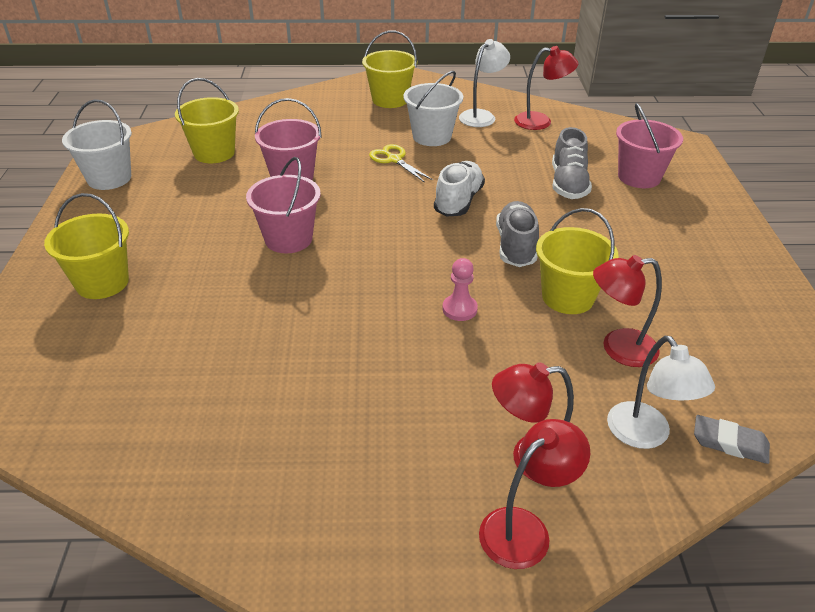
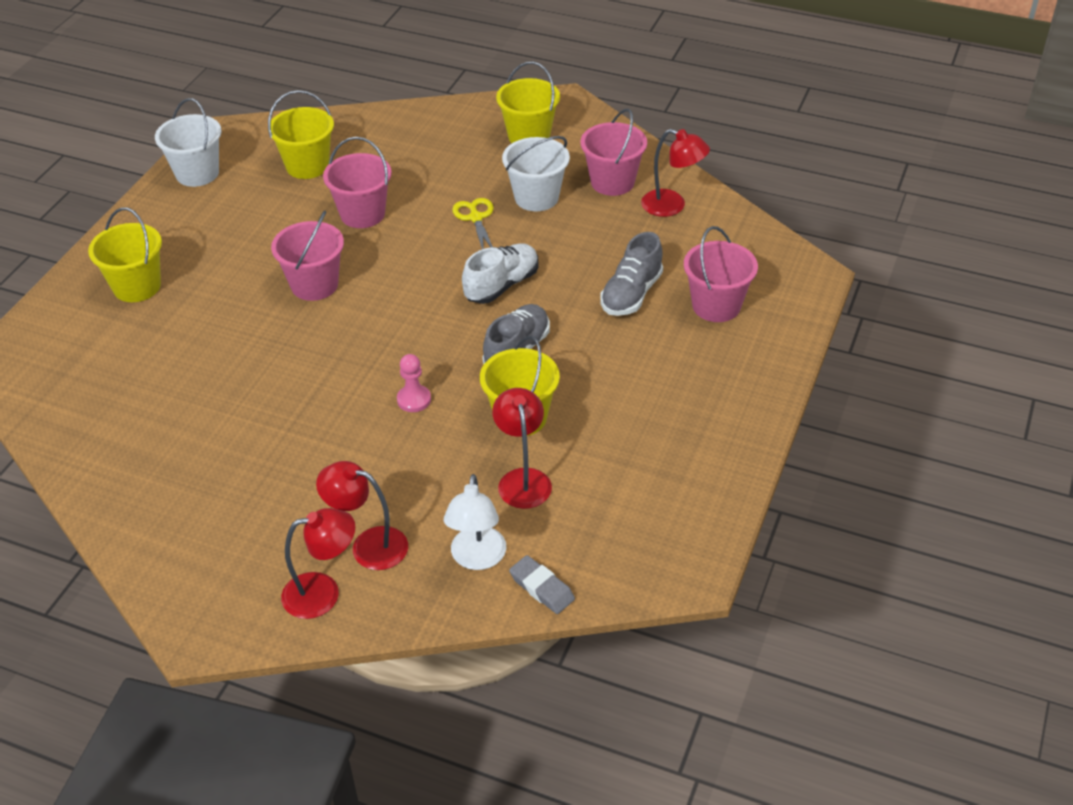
camera: 25 degrees right, 5 degrees up
(481, 116) = (612, 182): white lamp -> pink bucket
(618, 348) = (523, 479): red lamp -> red lamp turned 60 degrees clockwise

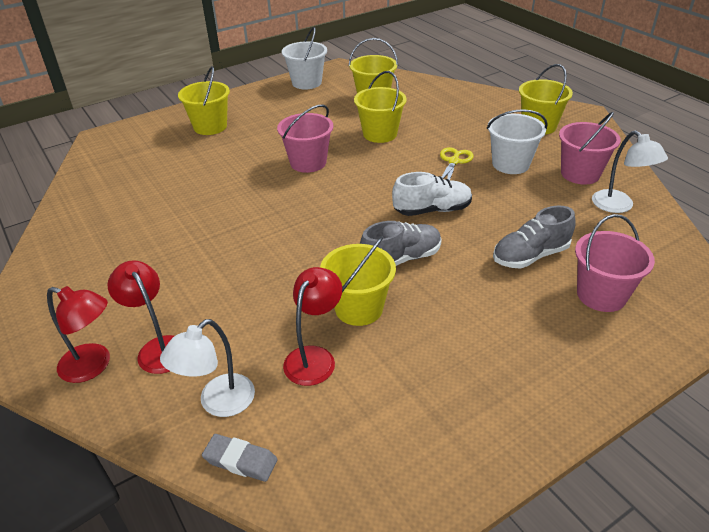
camera: 35 degrees right, 5 degrees down
(362, 214) = (380, 134): pink bucket -> yellow bucket
(414, 400) = (295, 259): pink pawn -> none
(542, 588) = (240, 460): grey eraser -> grey eraser turned 60 degrees counterclockwise
(672, 206) = (619, 206): red lamp -> white lamp

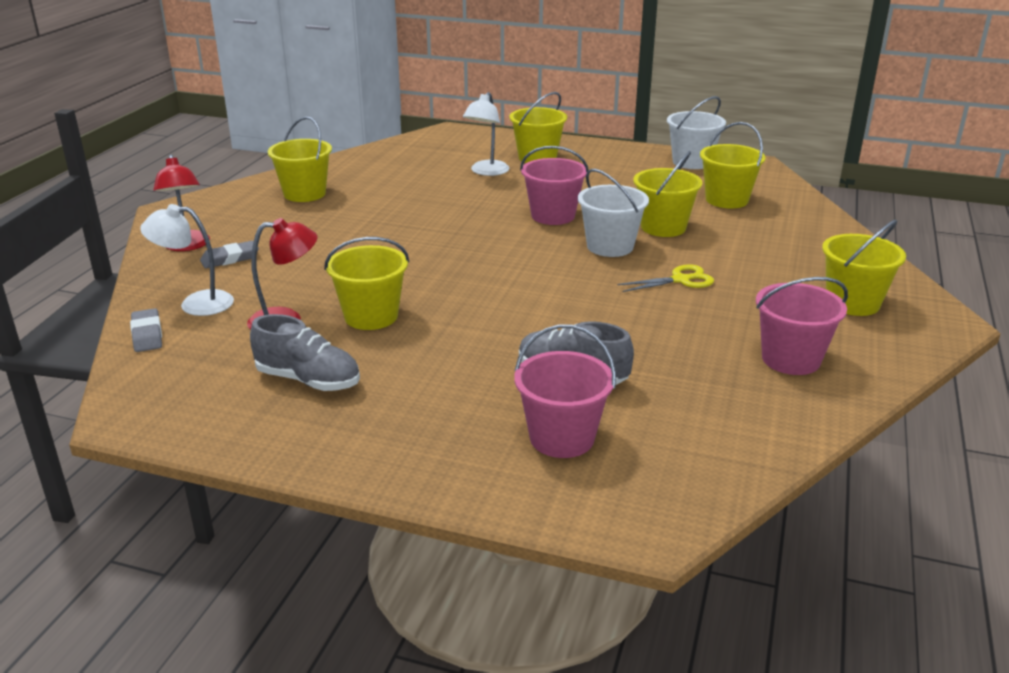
camera: 50 degrees right, 10 degrees down
(95, 254) = (304, 194): none -> yellow bucket
(159, 347) = (230, 259): red lamp -> grey eraser
(401, 259) = (468, 310): grey shoe -> grey shoe (308, 380)
(432, 210) = (571, 298): white shoe -> none
(510, 164) = (733, 312): white bucket -> white bucket (610, 246)
(619, 206) = (762, 404): white lamp -> white lamp (486, 172)

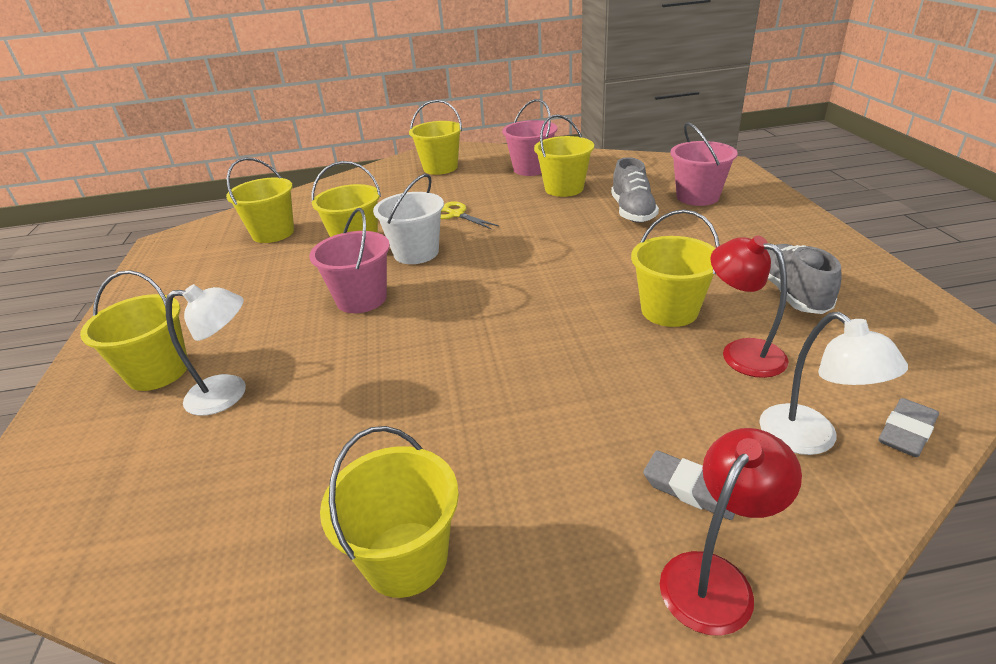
camera: 115 degrees left, 5 degrees up
(691, 162) = (164, 270): white bucket -> none
(692, 359) = (564, 188): none -> yellow bucket

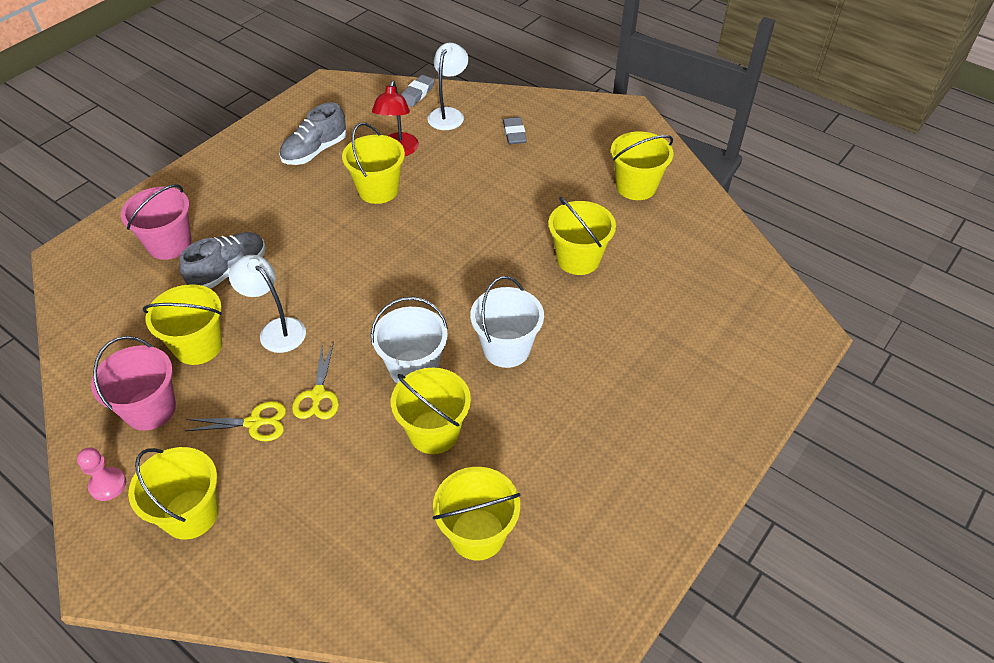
camera: 135 degrees left, 15 degrees up
(158, 371) = (685, 389): yellow bucket -> yellow bucket (578, 259)
(229, 393) = (651, 329): white lamp -> white lamp (276, 329)
(361, 299) = (506, 348): pink bucket -> white bucket
(469, 192) = (254, 423): none -> yellow scissors
(495, 154) = (108, 485): none -> pink pawn
(715, 577) = (549, 115): red lamp -> none
(906, 432) = (417, 93): grey eraser -> grey eraser turned 60 degrees counterclockwise

